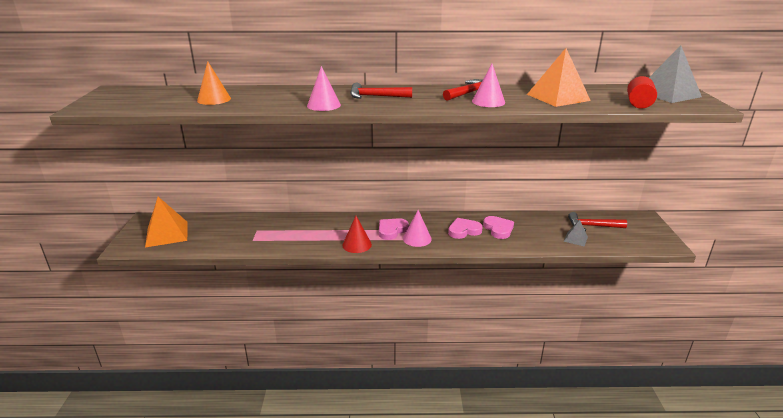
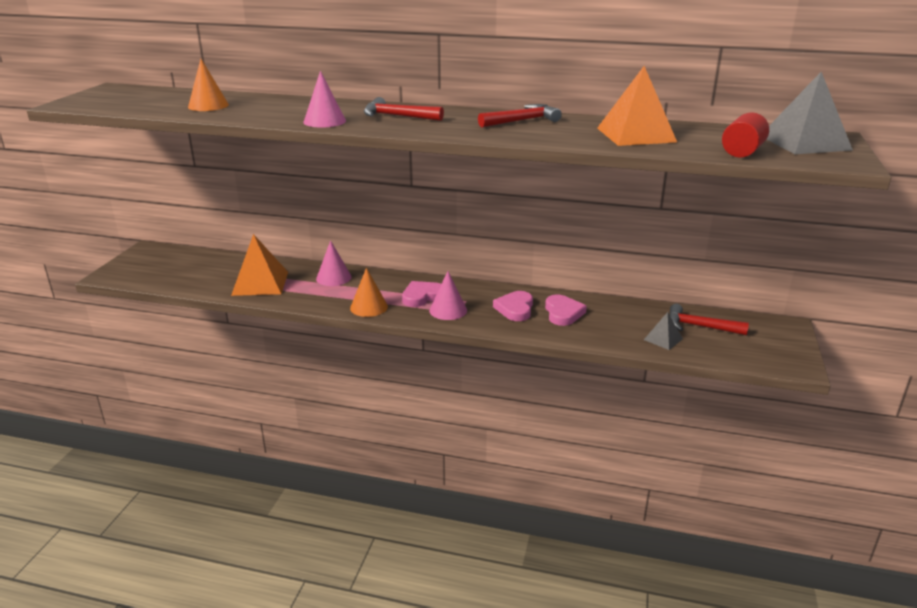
camera: 15 degrees right, 0 degrees up
(167, 234) = (161, 266): orange pyramid -> orange pyramid (260, 283)
(357, 244) = (369, 307): red cone -> orange cone
(464, 230) = (515, 309): pink heart -> pink heart turned 75 degrees counterclockwise
(488, 102) = (534, 133): pink cone -> pink cone (333, 278)

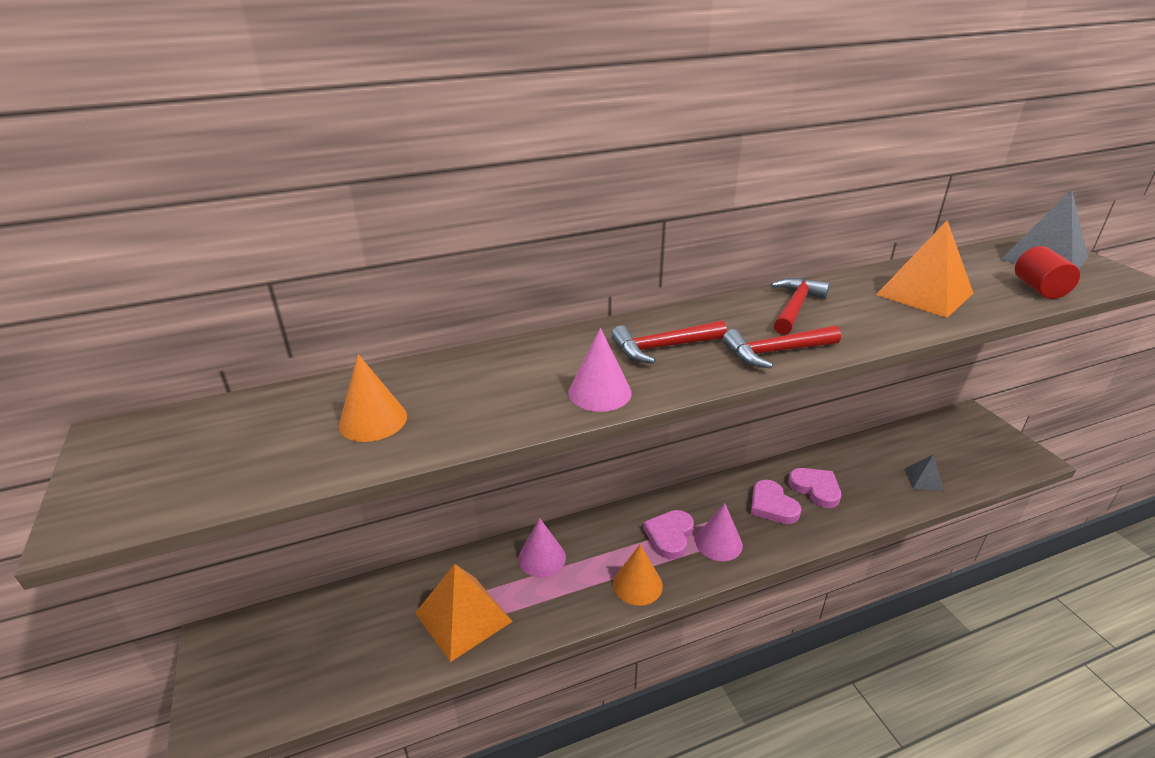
camera: 35 degrees left, 5 degrees up
(699, 326) = (926, 449): red hammer -> red hammer (775, 352)

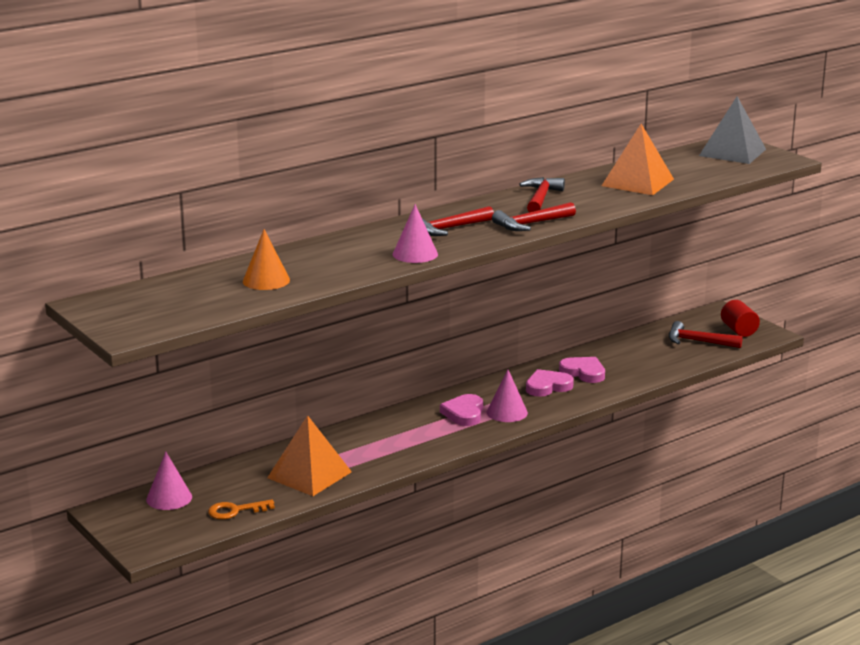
camera: 15 degrees left, 10 degrees down
(351, 673) = (235, 511): none -> orange key
(542, 558) = (358, 438): pink cone -> pink cone (169, 498)
(637, 584) = (446, 442): orange cone -> none
(772, 505) = (547, 386): pink heart -> pink heart turned 105 degrees clockwise
(924, 479) = (675, 357): grey pyramid -> none
(950, 458) = (698, 341): none -> red hammer
(1039, 289) = (723, 173): red cylinder -> red cylinder (738, 330)

